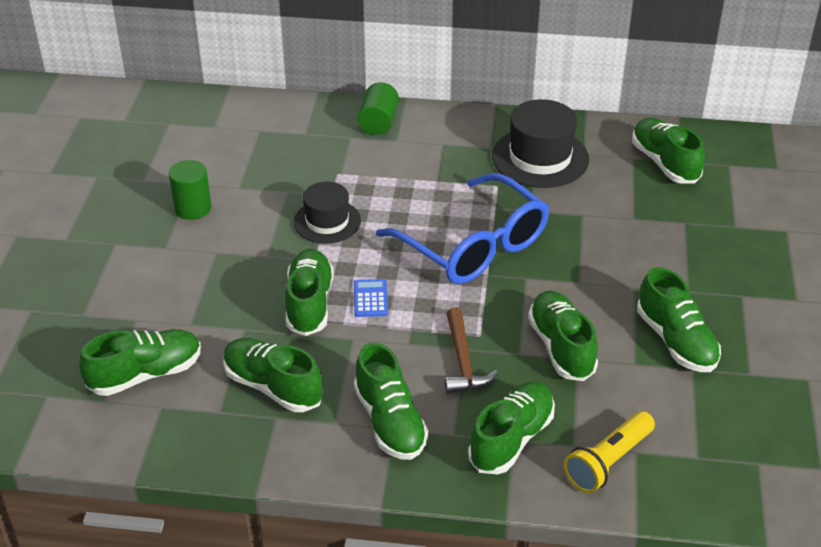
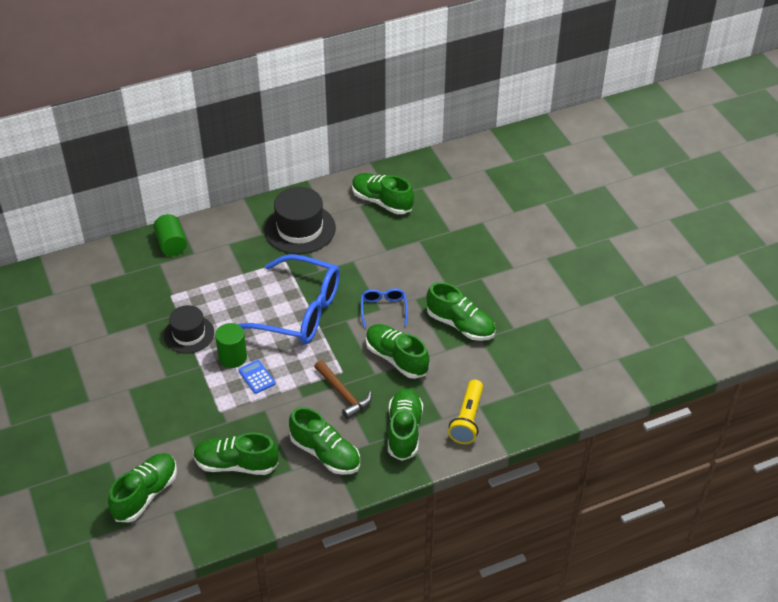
camera: 30 degrees left, 5 degrees up
(193, 208) = (86, 363): green cylinder -> green cylinder (232, 357)
(309, 303) = (219, 398): green shoe -> none
(584, 283) = (383, 309): none -> blue glasses

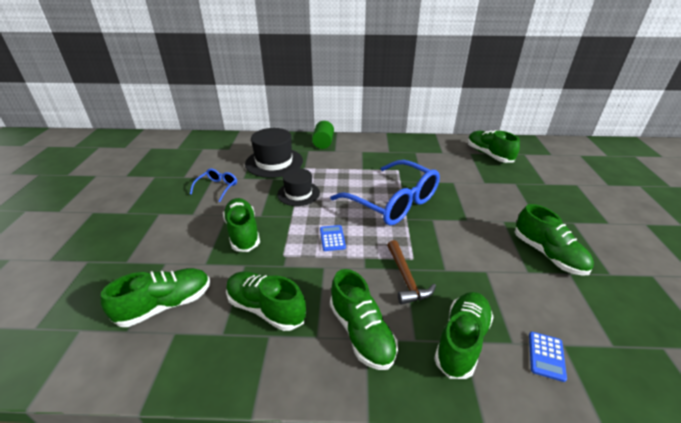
camera: 25 degrees right, 10 degrees down
(232, 357) = (321, 218): green cylinder -> none
(300, 229) = (418, 155): black hat -> black hat (274, 162)
(383, 309) = (470, 220): blue glasses -> blue glasses (217, 188)
(396, 358) = (472, 263): green shoe -> green shoe (243, 232)
(467, 419) = (546, 356): yellow flashlight -> blue calculator

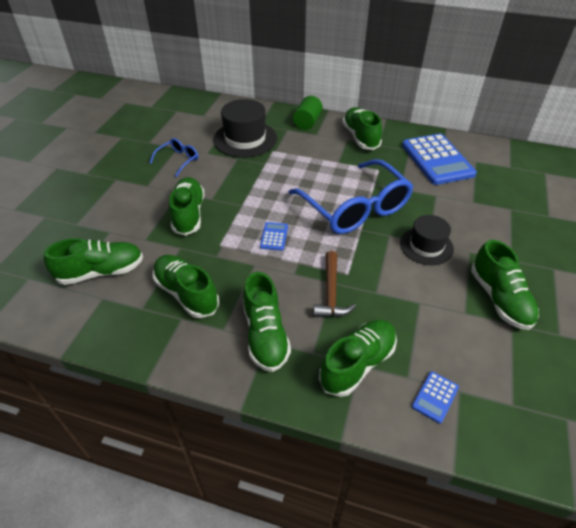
camera: 15 degrees right, 10 degrees up
(298, 193) = (258, 180): black hat -> black hat (426, 246)
(440, 156) = (437, 160): none -> blue calculator
(488, 154) = (498, 167): green shoe -> green shoe (360, 137)

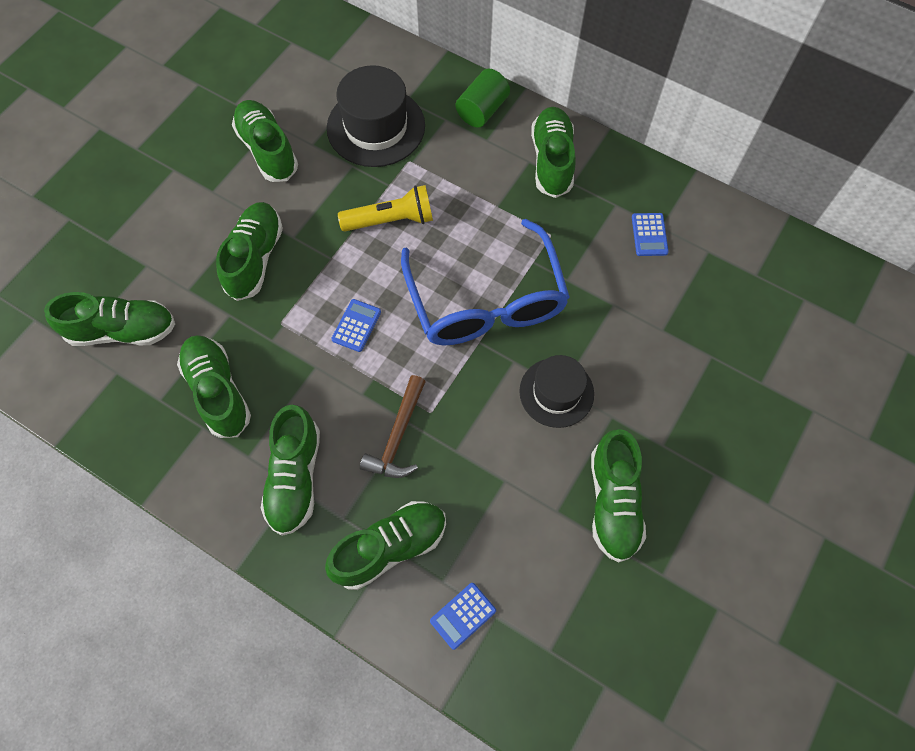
camera: 15 degrees right, 20 degrees up
(178, 160) = (267, 150): blue glasses -> green shoe
(274, 180) = (391, 220): none -> yellow flashlight
(437, 160) = (649, 235): blue calculator -> blue calculator, size x0.43

